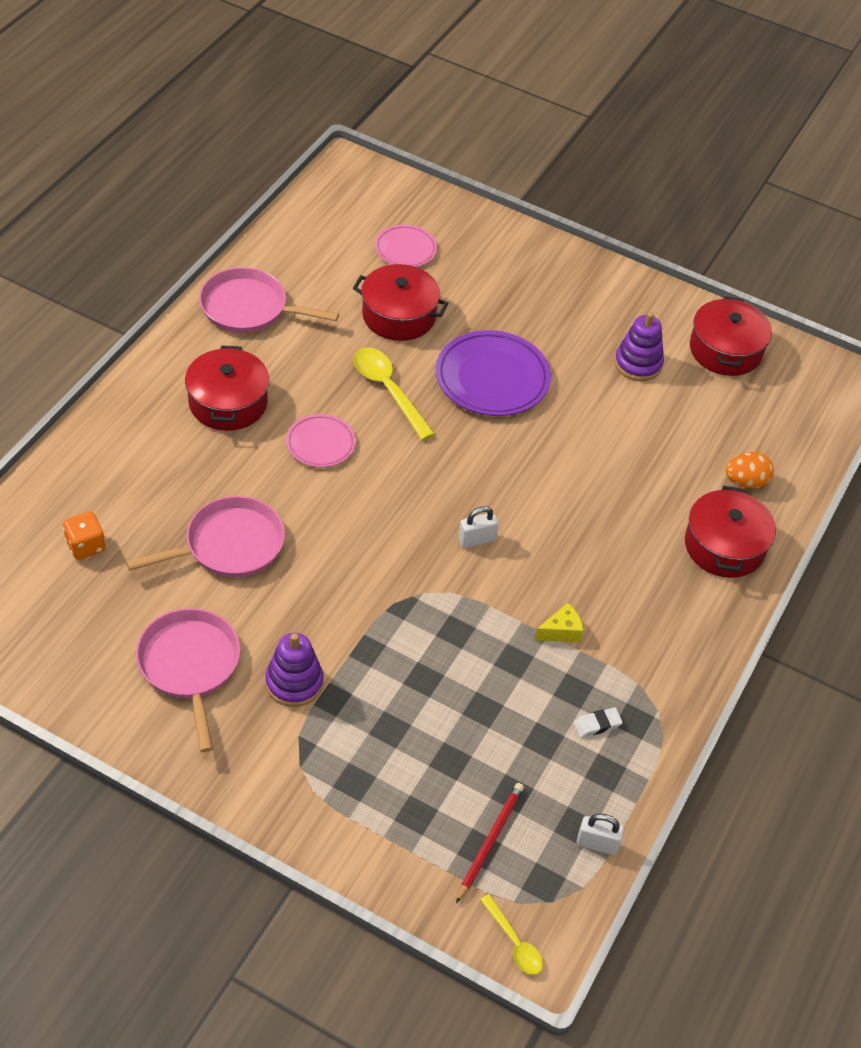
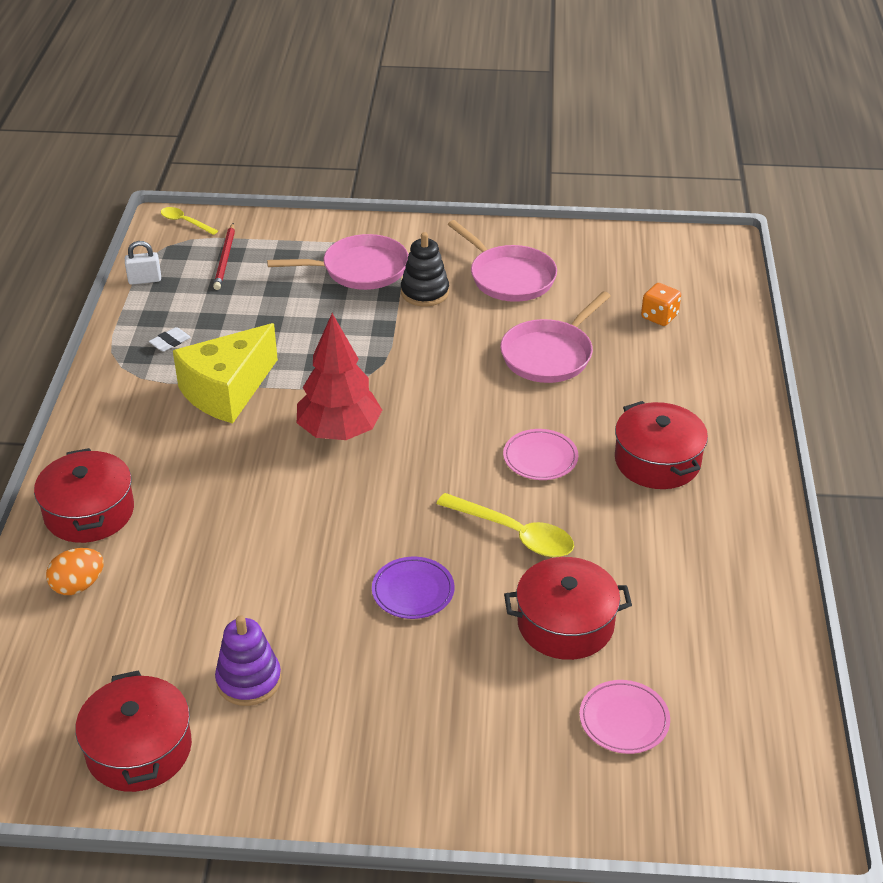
camera: 160 degrees right, 10 degrees down
(249, 308) = (729, 563): pink pan -> pink pan (360, 269)
(294, 682) = (425, 292): purple stacking toy -> black stacking toy
(476, 540) = (339, 432): white padlock -> red tree
(492, 378) = (413, 591): purple plate -> purple plate, size x0.58
(561, 631) = (227, 391): yellow cheese -> yellow cheese, size x2.40

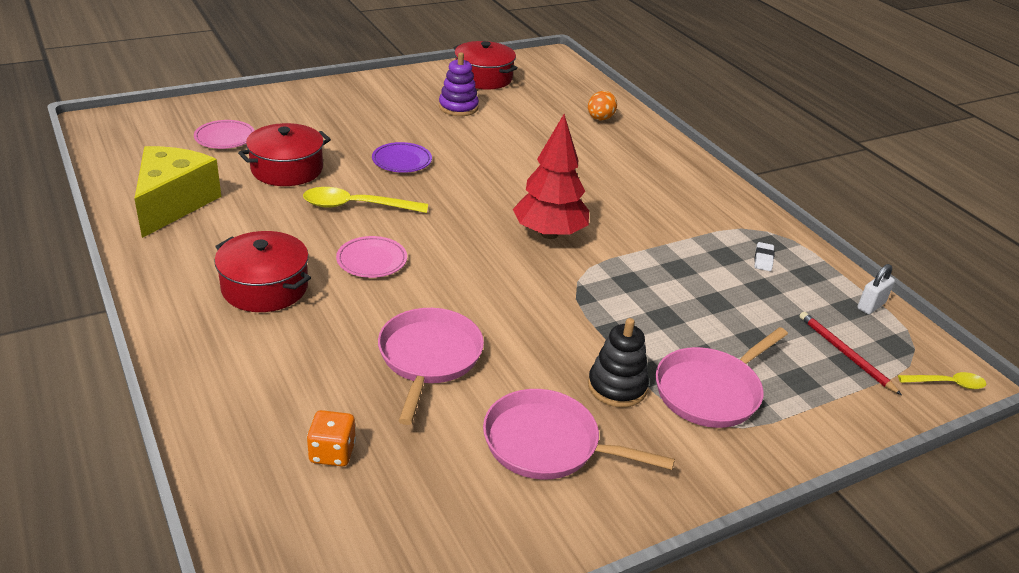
camera: 145 degrees right, 5 degrees down
(89, 512) = (646, 148): red pot -> none
(227, 391) = (668, 237): yellow cheese -> yellow cheese (173, 203)

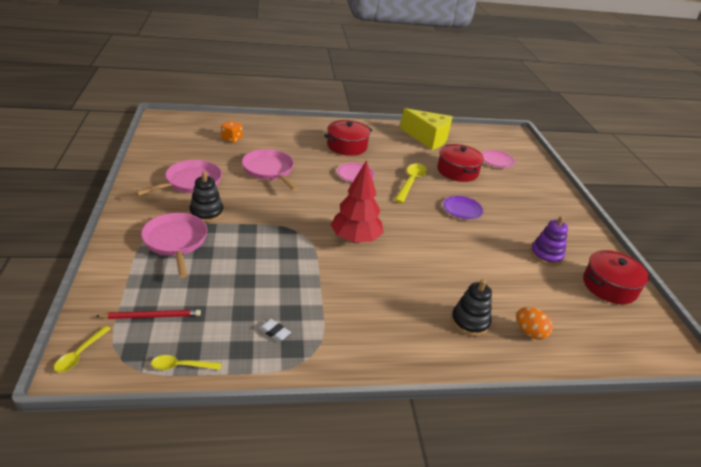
camera: 110 degrees right, 0 degrees up
(429, 358) = (269, 170): pink pan -> pink pan turned 150 degrees counterclockwise
(619, 149) = (469, 322): none -> black stacking toy
(871, 306) = (181, 366): white padlock -> yellow spoon

